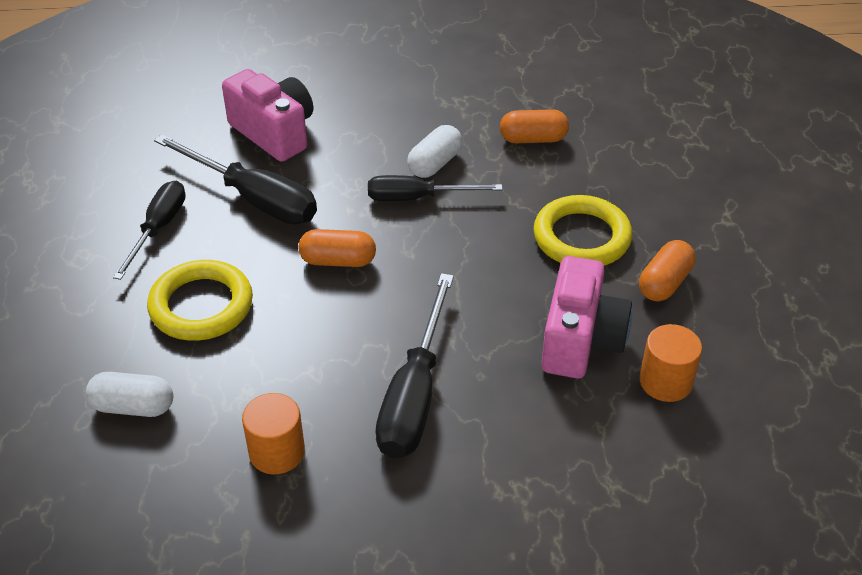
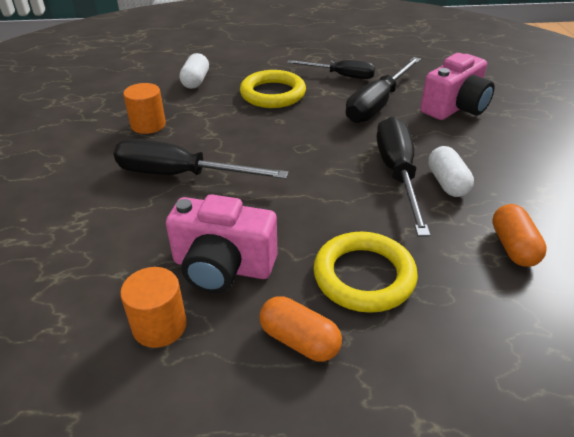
camera: 90 degrees right, 5 degrees down
(338, 261) = (317, 139): orange capsule -> none
(417, 198) = (397, 174): black screwdriver -> black screwdriver, size x1.50
(435, 164) = (447, 183): white capsule -> white capsule turned 45 degrees clockwise

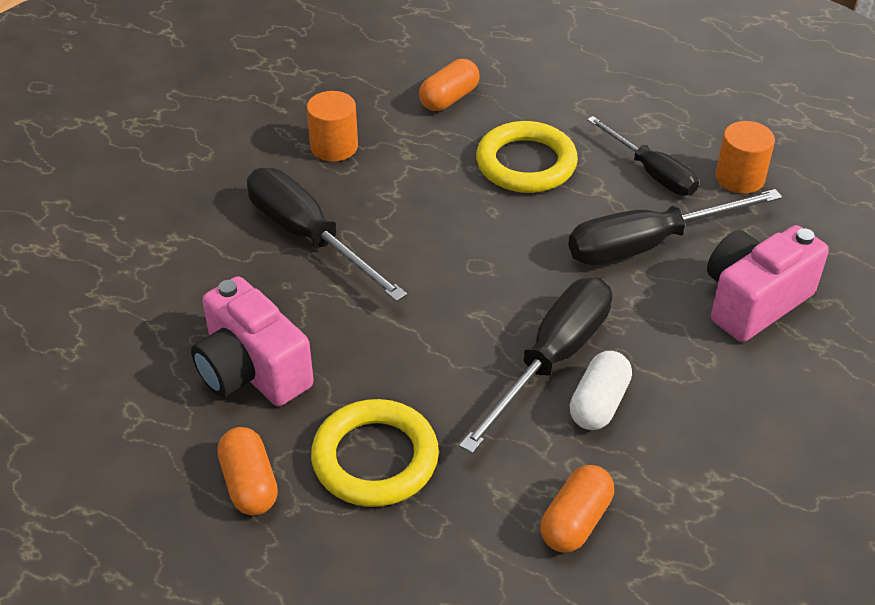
camera: 35 degrees right, 5 degrees up
(159, 326) = (147, 399): orange cylinder -> orange cylinder (739, 178)
(195, 81) = (449, 98): white capsule -> orange capsule
(455, 107) = (753, 301): pink camera -> pink camera turned 150 degrees clockwise

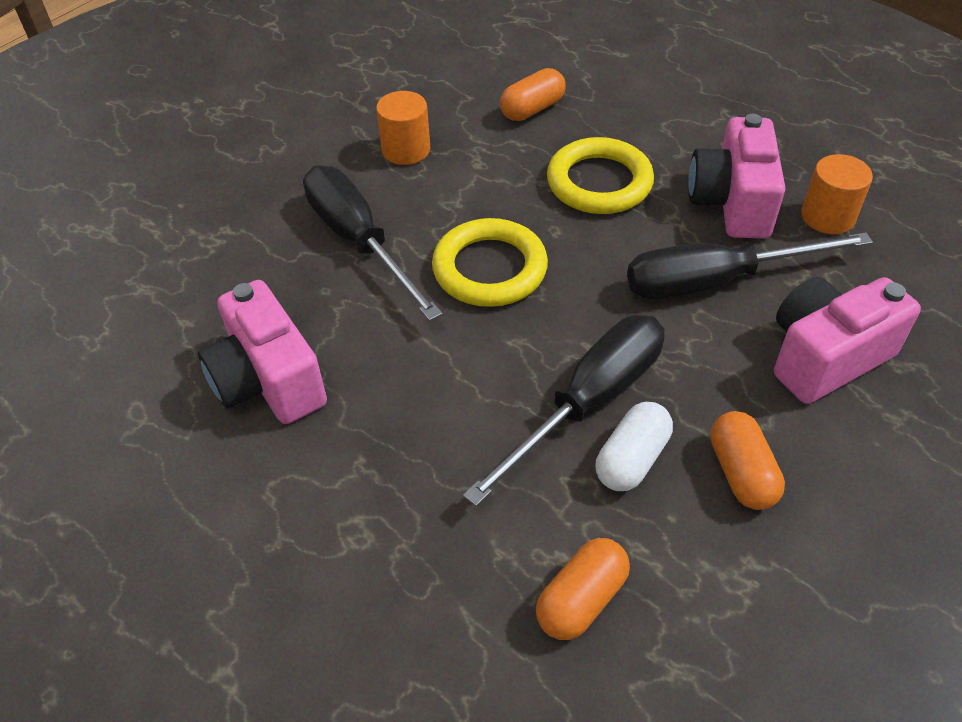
camera: 10 degrees right, 5 degrees up
(249, 484) = (235, 509): orange capsule -> orange capsule (741, 473)
(375, 458) = (374, 496): yellow ring -> yellow ring (489, 269)
(651, 172) = (731, 202): black screwdriver -> pink camera

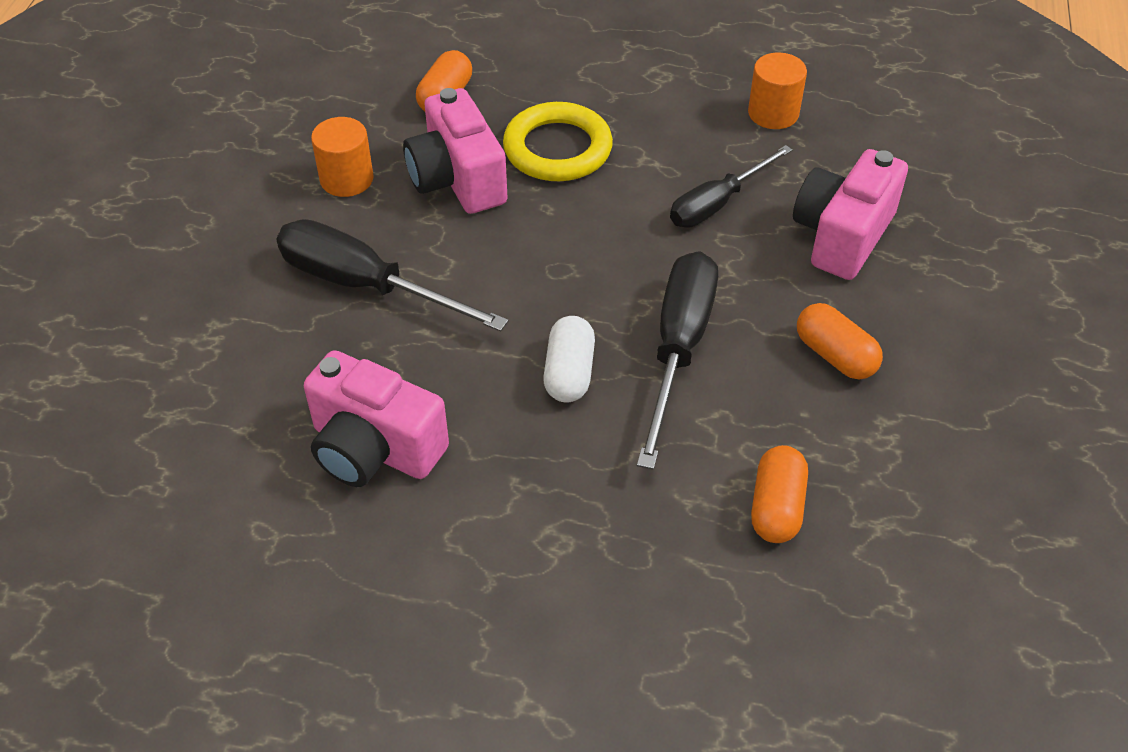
camera: 30 degrees left, 0 degrees up
(489, 269) = (511, 265): yellow ring -> none
(632, 459) = (744, 380): white capsule -> white capsule (569, 373)
(716, 281) = (717, 203): black screwdriver -> black screwdriver, size x0.67
(731, 202) = (686, 128): pink camera -> pink camera (457, 179)

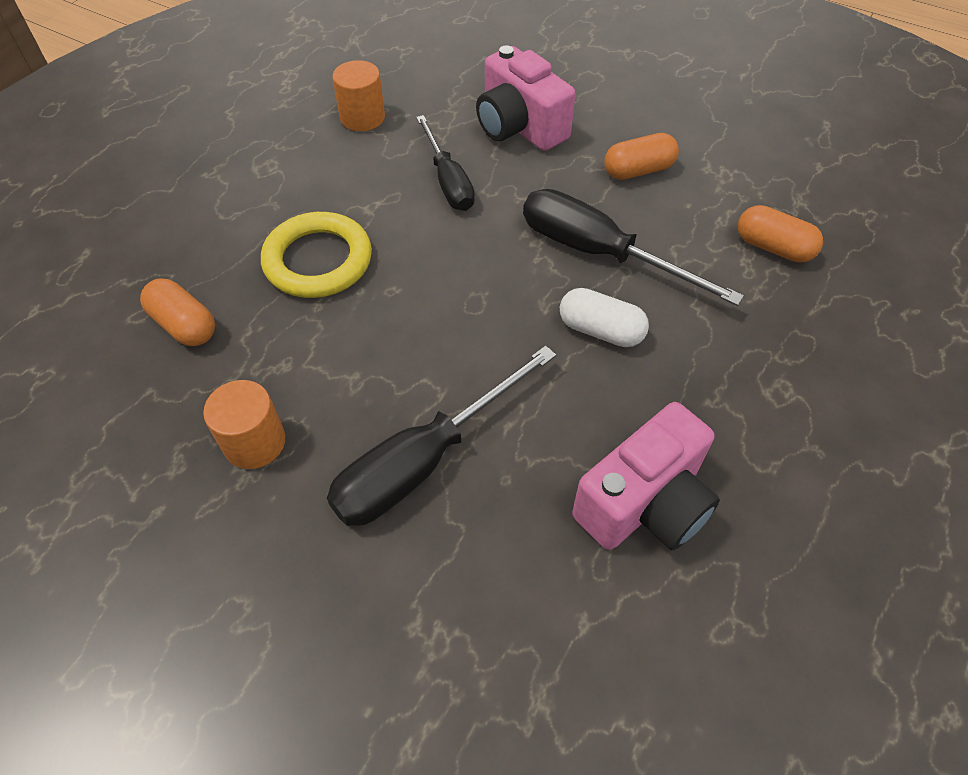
camera: 70 degrees left, 5 degrees up
(457, 179) = (313, 346): pink camera -> none

